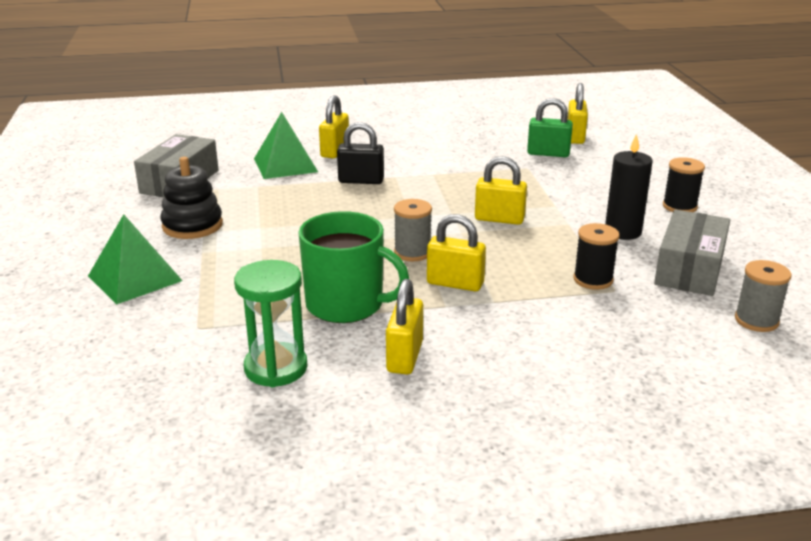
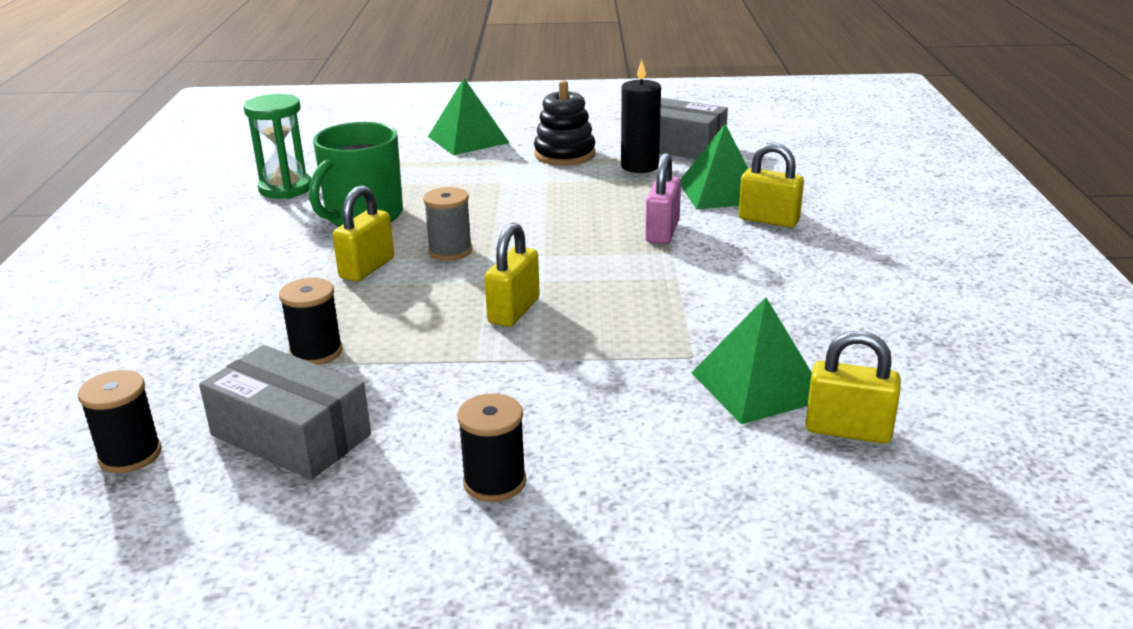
camera: 100 degrees right, 0 degrees up
(361, 181) = (662, 232): black padlock -> pink padlock
(405, 357) = (255, 236): yellow padlock -> none
(548, 153) = (757, 386): green padlock -> green pyramid
(623, 232) = (431, 402): black candle -> black candle (639, 166)
(756, 320) = (130, 455): grey spool -> black spool

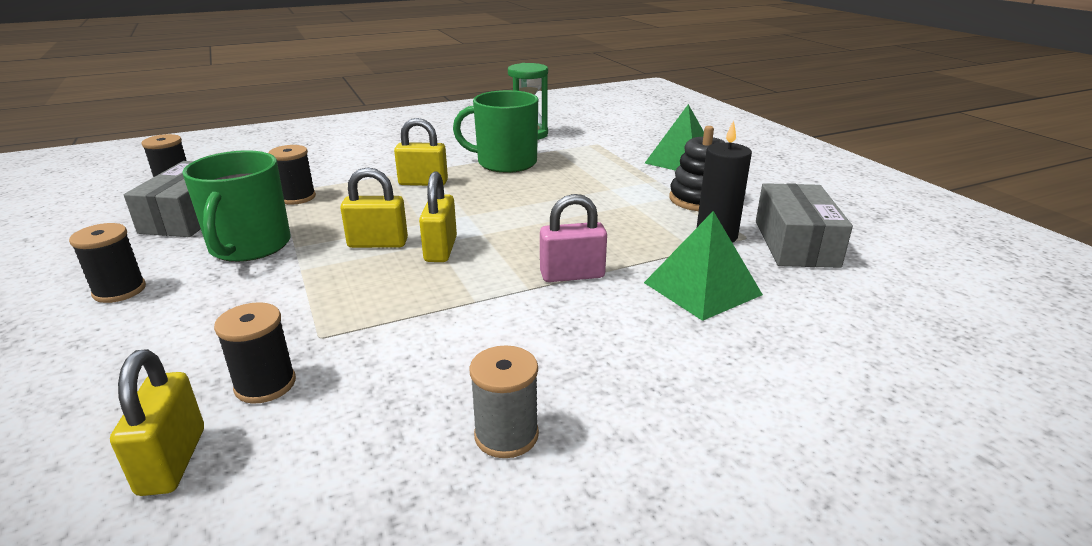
camera: 65 degrees right, 0 degrees up
(445, 390) = (249, 246): none -> green mug
(450, 251) = (468, 200): grey spool -> grey spool (506, 435)
(757, 386) = (265, 385): green pyramid -> black spool
(768, 220) = (658, 330): yellow padlock -> yellow padlock (441, 249)

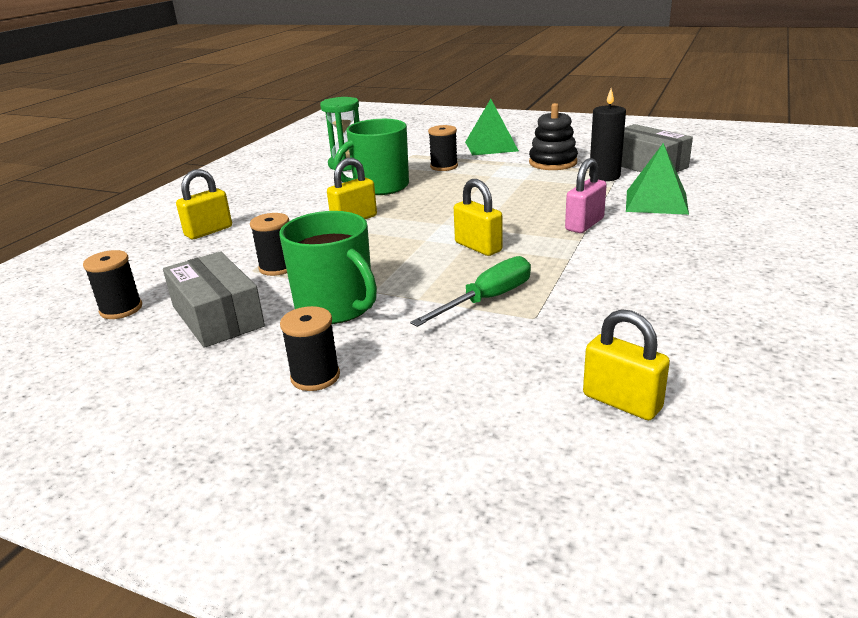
camera: 40 degrees left, 0 degrees up
(265, 385) = (570, 350): black spool -> black spool (444, 166)
(332, 299) = (487, 300): none -> green screwdriver
(378, 243) = (427, 262): yellow padlock -> yellow padlock (208, 231)
(506, 435) = (729, 296): grey spool -> none

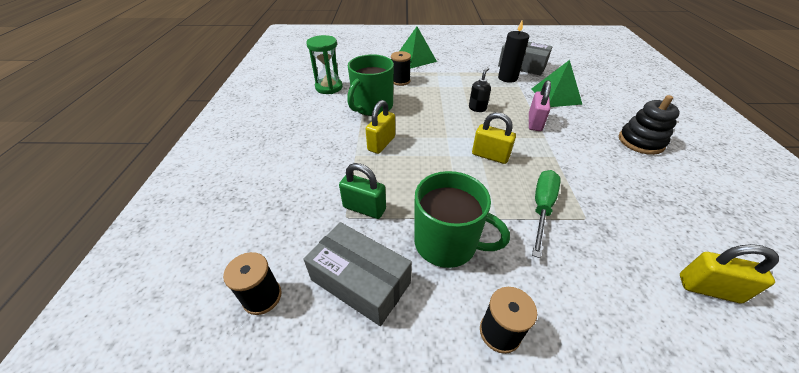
camera: 25 degrees left, 15 degrees up
(208, 231) = (272, 178): yellow padlock -> none
(277, 267) = (364, 208): black spool -> green padlock
(518, 202) = (477, 108): none -> black soap dispenser
(553, 162) = (467, 69): black stacking toy -> black stacking toy (640, 142)

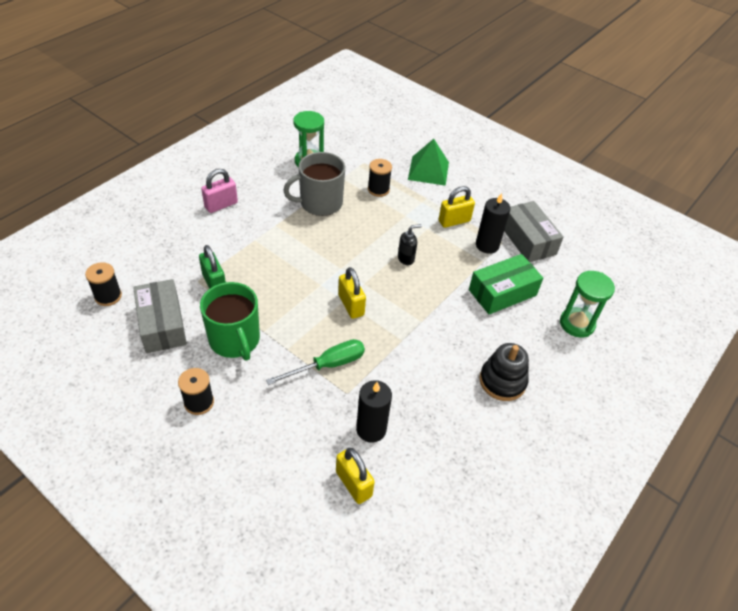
camera: 35 degrees right, 5 degrees up
(372, 106) = (320, 203): green mug -> grey mug
(381, 143) = (284, 242): yellow padlock -> yellow padlock (454, 221)
(535, 122) = (435, 303): pink padlock -> pink padlock (221, 205)
(555, 96) = (502, 292): green pyramid -> green box
(612, 90) = (577, 324): none -> green hourglass
(642, 232) = (371, 429): none -> black candle

